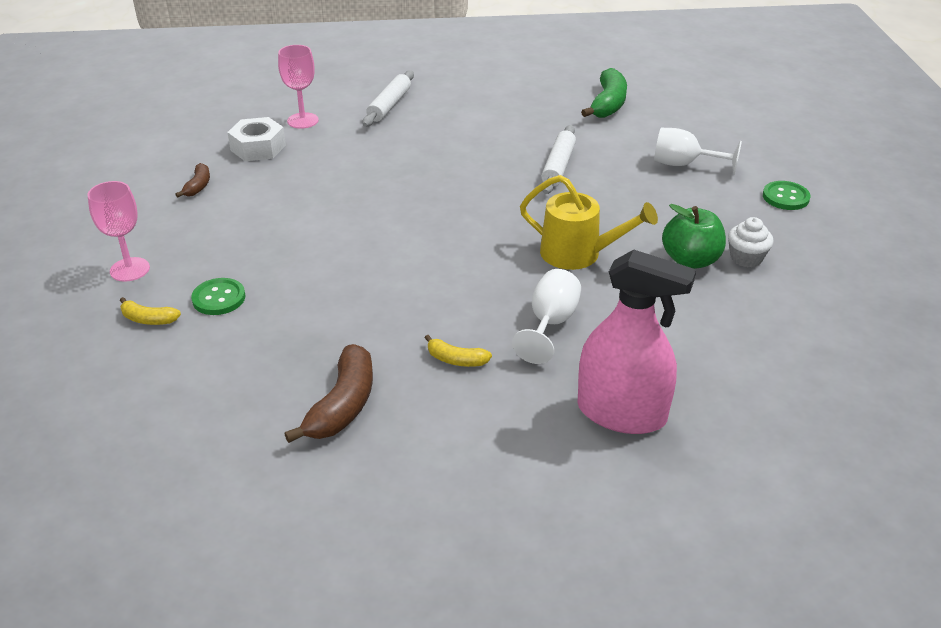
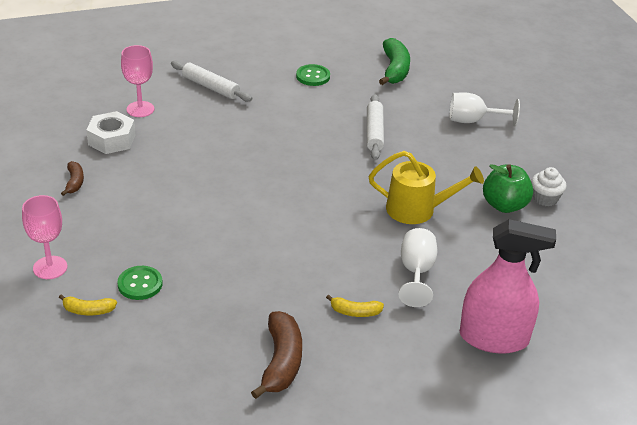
camera: 15 degrees left, 0 degrees up
(389, 105) = (210, 87): white rolling pin -> white rolling pin turned 60 degrees counterclockwise
(785, 197) = (559, 142): green button -> green button (313, 76)

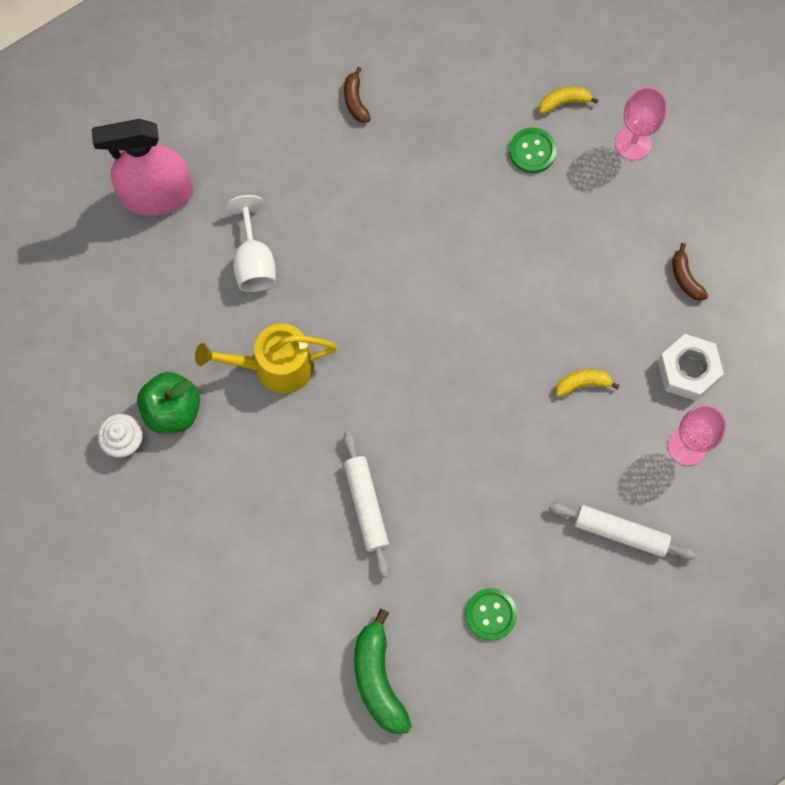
camera: 165 degrees right, 35 degrees up
(281, 362) = (355, 101): brown banana -> brown banana, size x0.54
(355, 312) = (304, 184): yellow banana -> yellow banana (583, 384)
(473, 121) = (239, 582): white goblet -> none

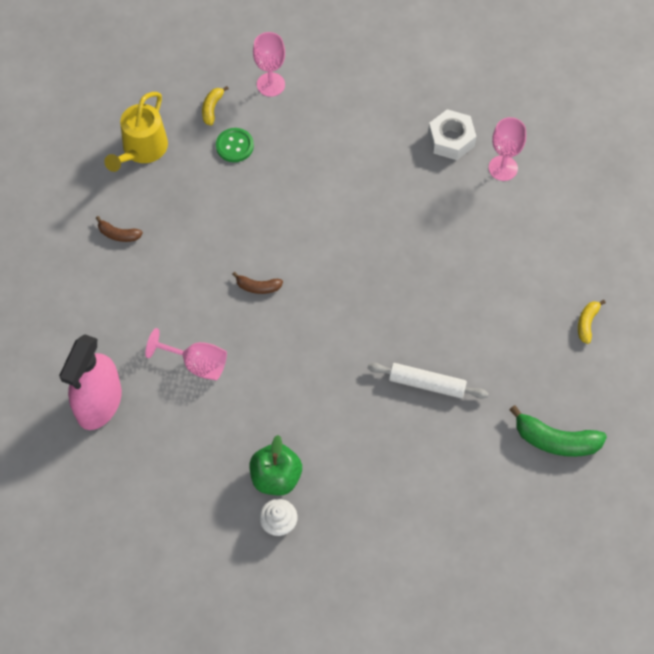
camera: 60 degrees left, 10 degrees down
(254, 261) = (196, 364): white goblet -> pink goblet
(275, 366) = (286, 390): yellow watering can -> yellow watering can (142, 149)
(491, 614) = (550, 345): green button -> none
(583, 384) = (422, 205): yellow banana -> yellow banana (587, 323)
(620, 532) = (538, 238): white rolling pin -> none
(685, 278) = (386, 106): brown banana -> brown banana (258, 287)

